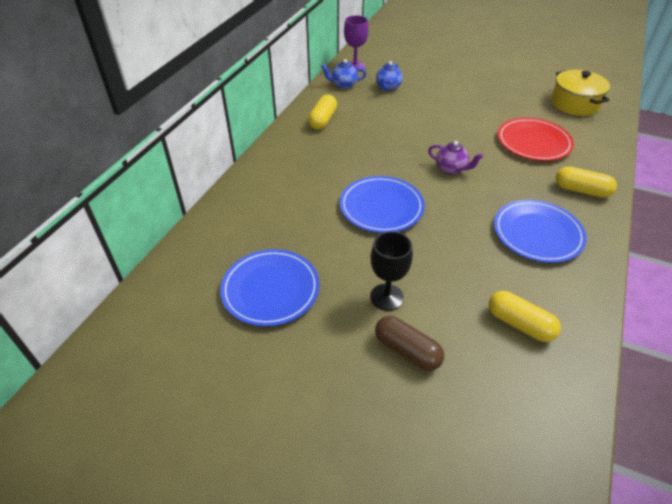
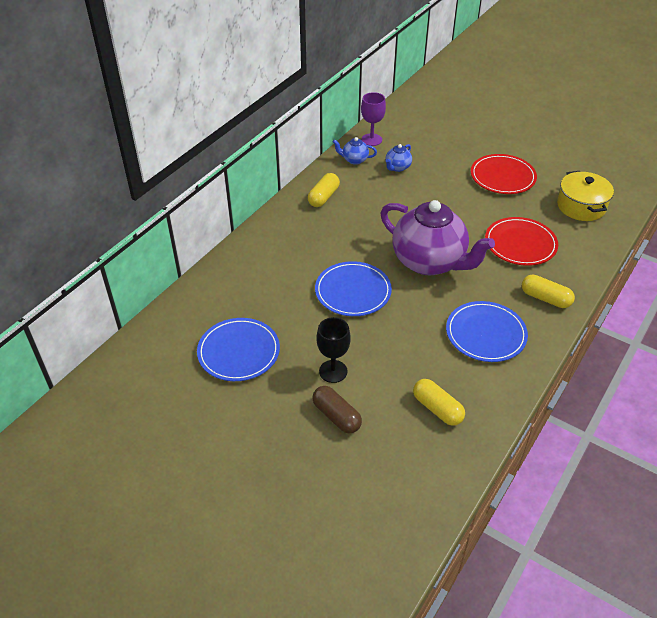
camera: 10 degrees right, 0 degrees up
(451, 169) = (430, 262): purple teapot -> purple teapot, size x2.45
(491, 86) = (502, 177): none -> red plate

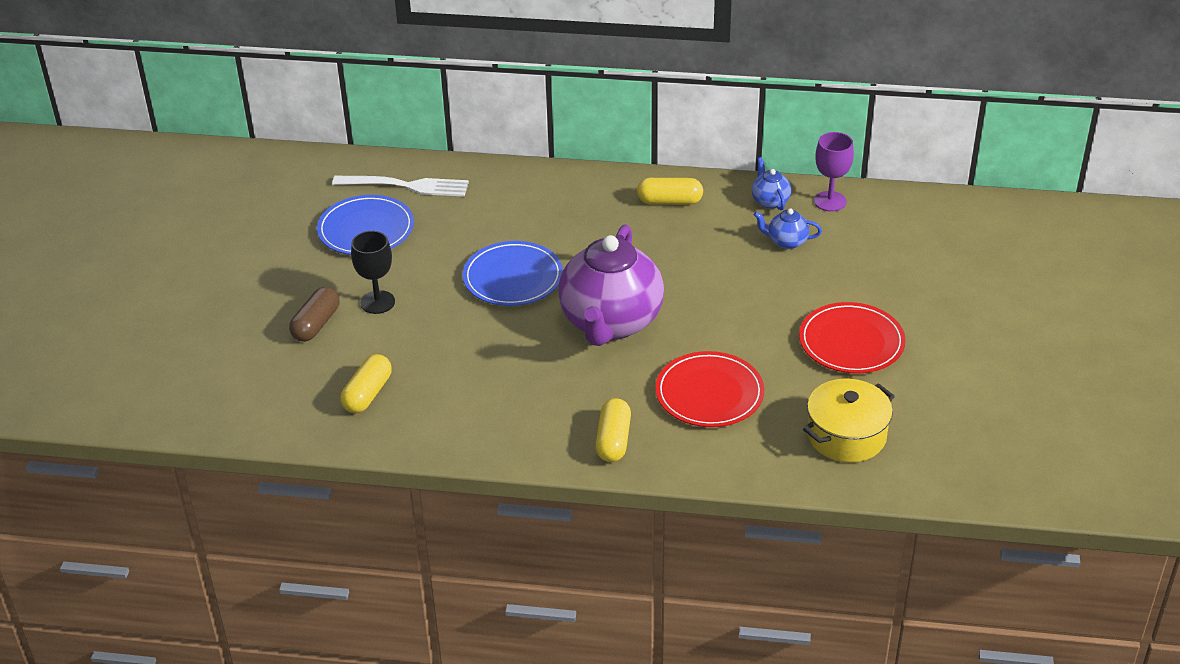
camera: 65 degrees right, 5 degrees down
(202, 313) = (406, 186): none -> white fork
(485, 334) = (511, 403): blue plate -> none

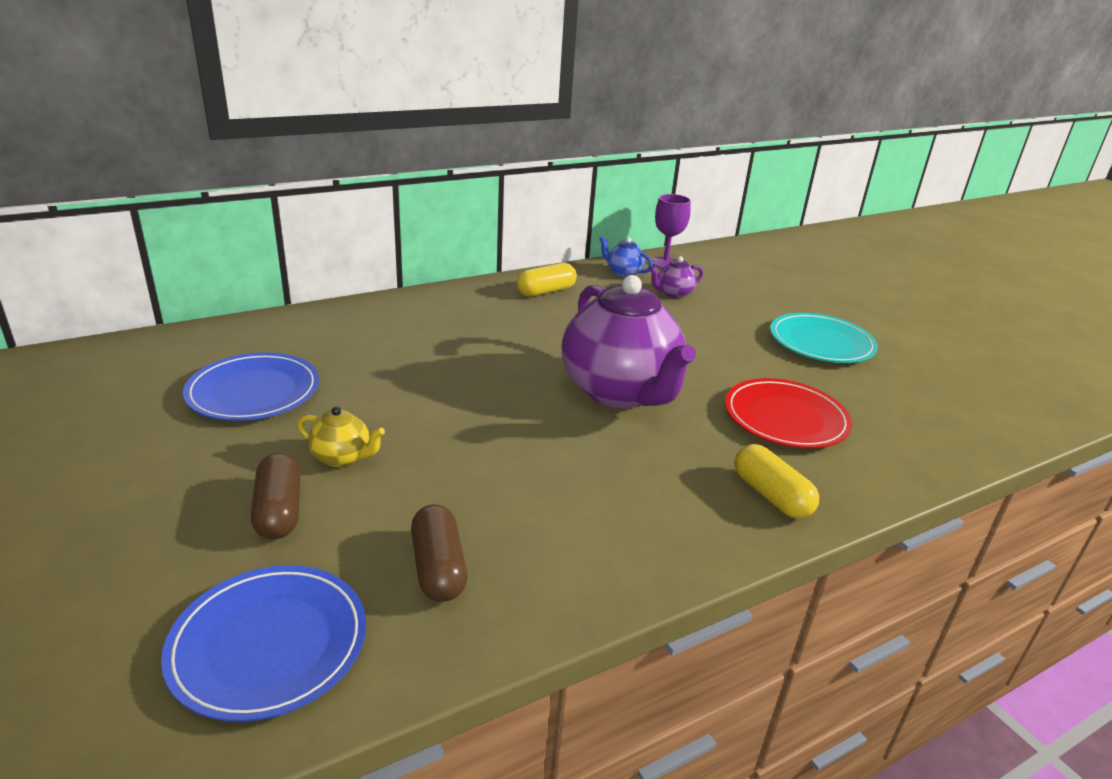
camera: 40 degrees left, 10 degrees down
(367, 394) = (438, 568): yellow capsule -> brown capsule
(377, 302) = (342, 457): black goblet -> yellow teapot
(406, 186) = (266, 342): white fork -> none
(513, 278) = (476, 385): blue plate -> blue plate (269, 644)
(786, 242) = (673, 294): blue teapot -> purple teapot
(846, 435) = (929, 409): yellow pot -> none
(851, 342) = (821, 342): red plate -> turquoise plate

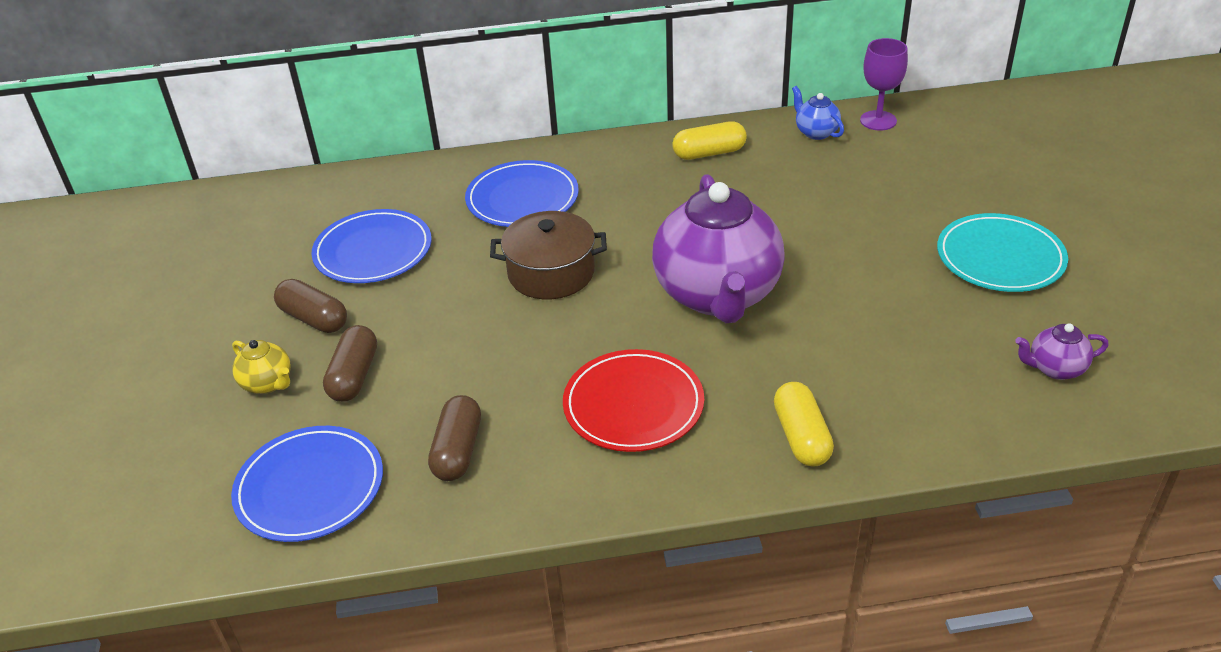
camera: 25 degrees right, 10 degrees up
(206, 461) = (314, 318): none -> brown capsule
(342, 457) = (422, 332): yellow teapot -> yellow teapot (268, 383)
(394, 335) = (522, 199): none -> blue plate
(454, 391) = (551, 273): none -> brown pot
(673, 294) = (859, 168): purple teapot -> purple teapot (1055, 368)
(785, 418) = (881, 351): red plate -> red plate (633, 405)

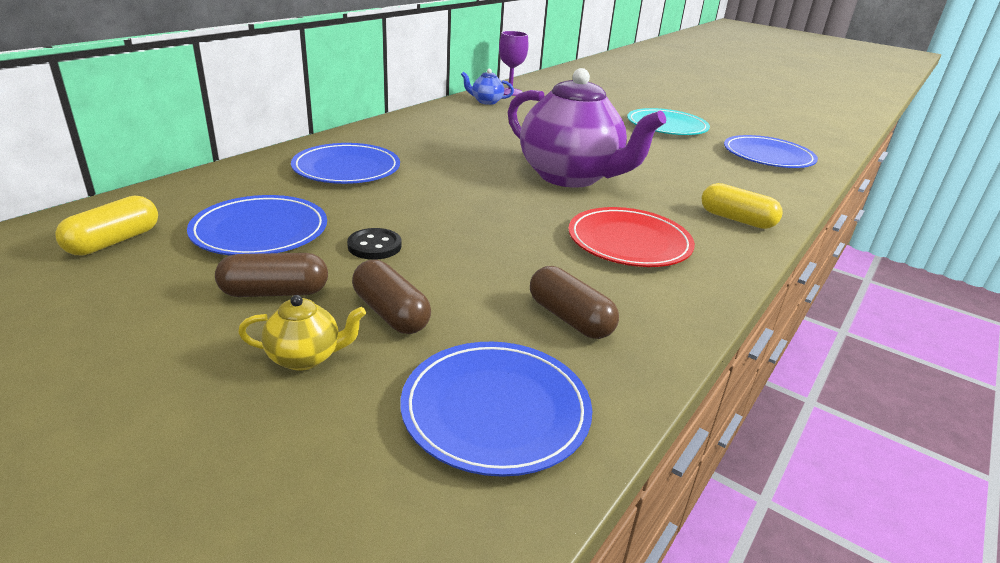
camera: 50 degrees left, 10 degrees down
(426, 305) = (374, 246): none -> black button
(551, 273) = (444, 198): brown pot -> none
(709, 153) = (440, 121): yellow capsule -> yellow capsule (114, 241)
(1055, 368) = (768, 156): purple teapot -> blue plate

